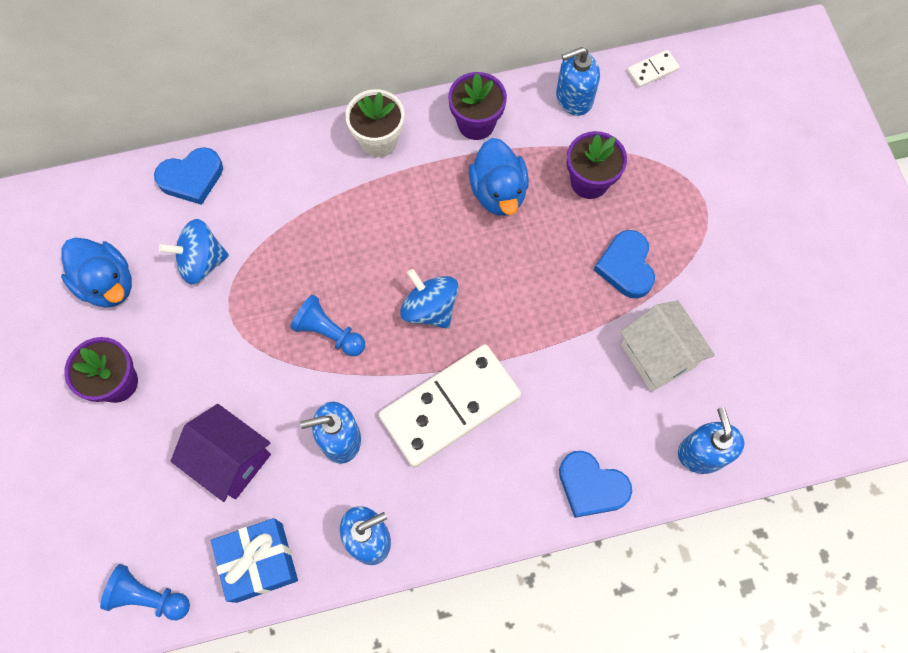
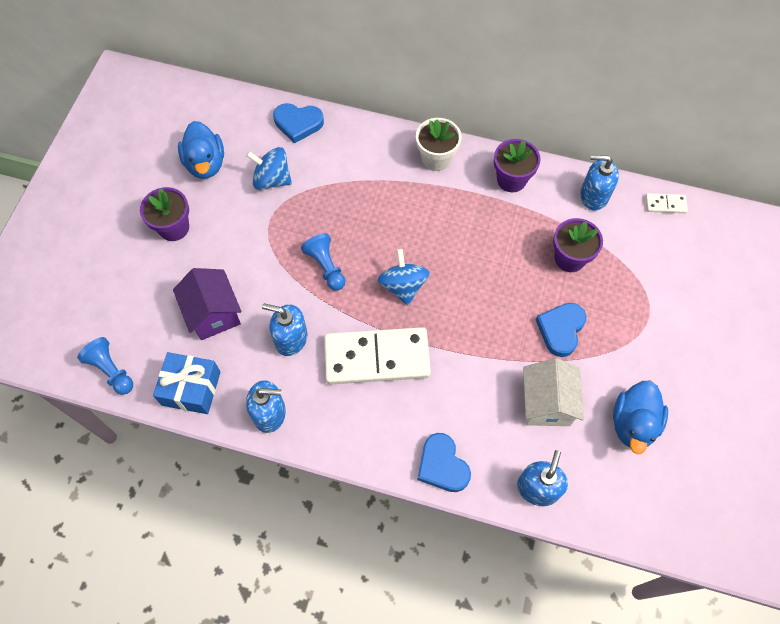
camera: 30 degrees right, 5 degrees down
(498, 192) = (499, 233): blue duck -> blue duck (633, 423)

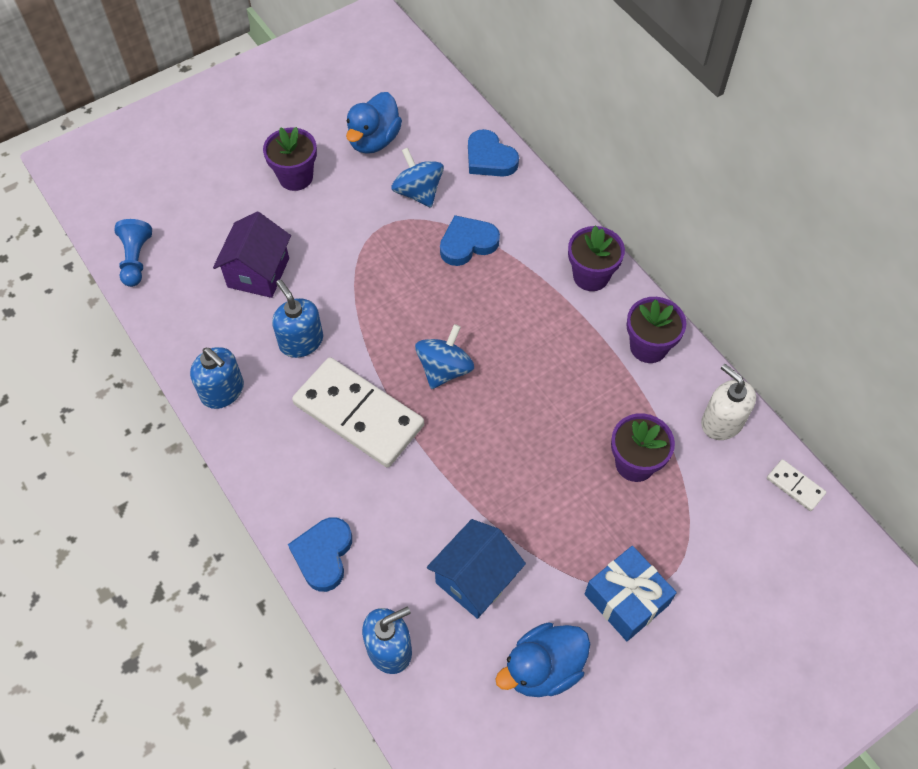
camera: 40 degrees right, 5 degrees down
(191, 388) = (182, 321): blue gift -> blue gift (626, 599)
(326, 266) = (392, 301): blue pawn -> none
(436, 159) = (591, 276): white flower pot -> purple flower pot
(546, 403) = (475, 579): white house -> blue house
(561, 330) = (558, 523): blue heart -> blue heart (467, 243)
(593, 196) = (721, 422): blue soap dispenser -> white soap dispenser

